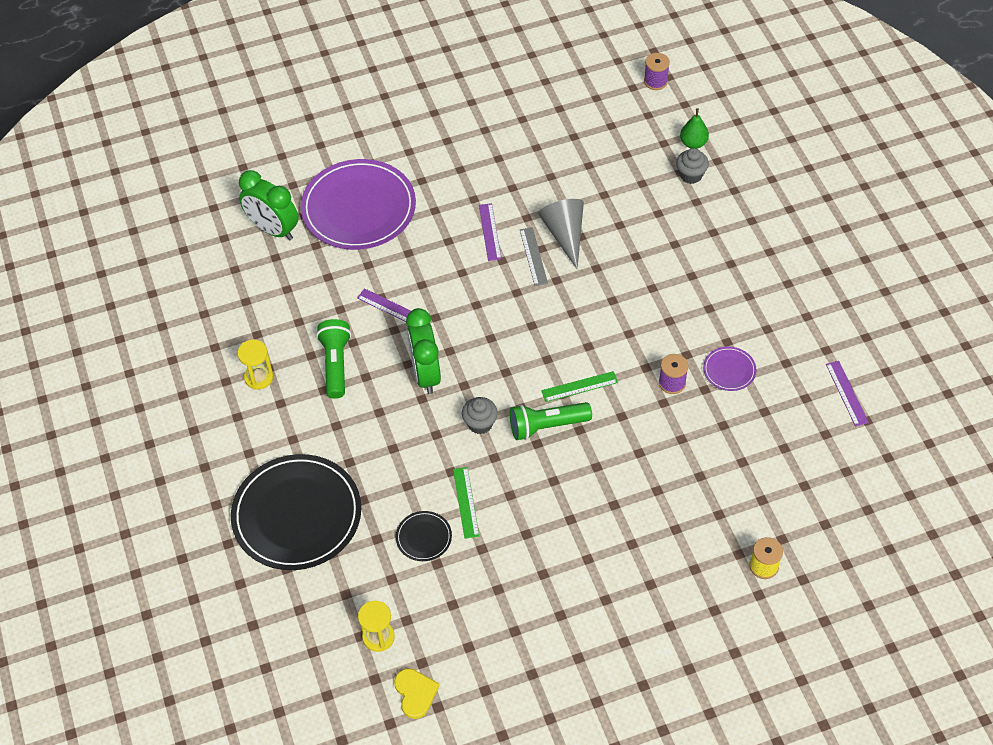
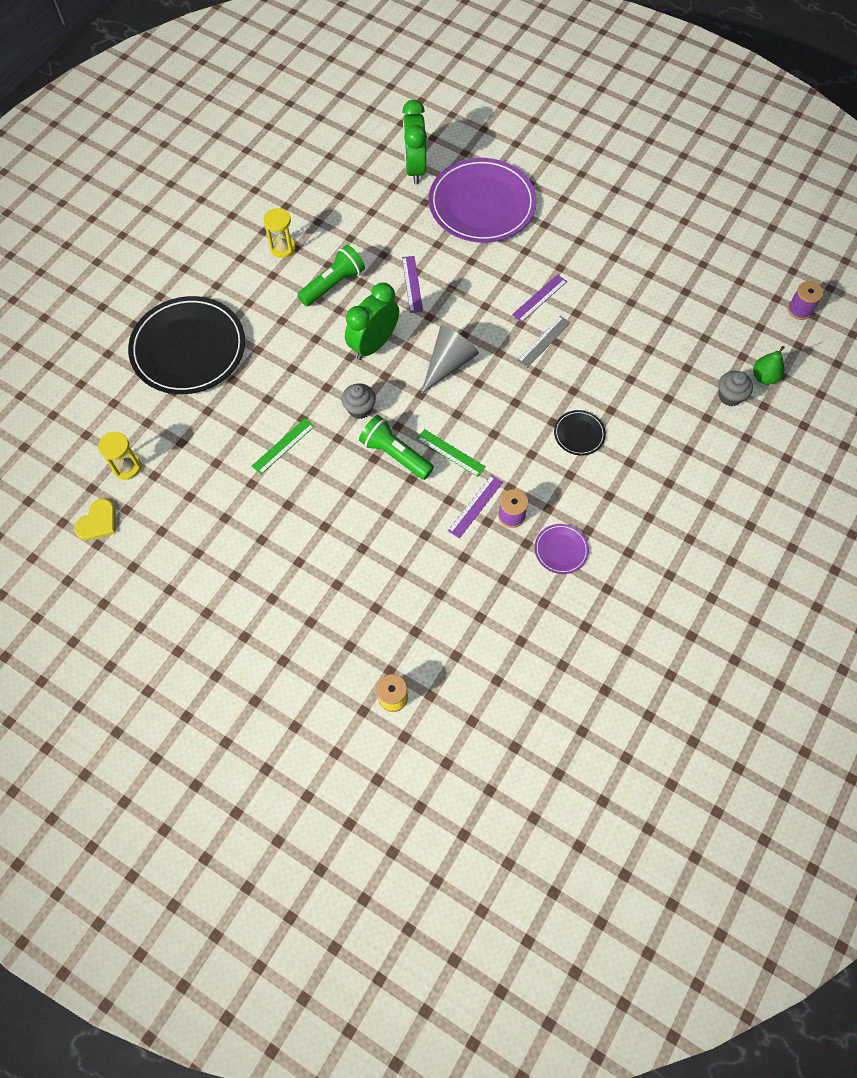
camera: 50 degrees right, 10 degrees up
(424, 537) = (231, 439): black plate -> black plate (579, 434)
(565, 235) = (584, 348): grey cone -> grey cone (448, 363)
(846, 393) = (618, 656): purple ruler -> purple ruler (475, 506)

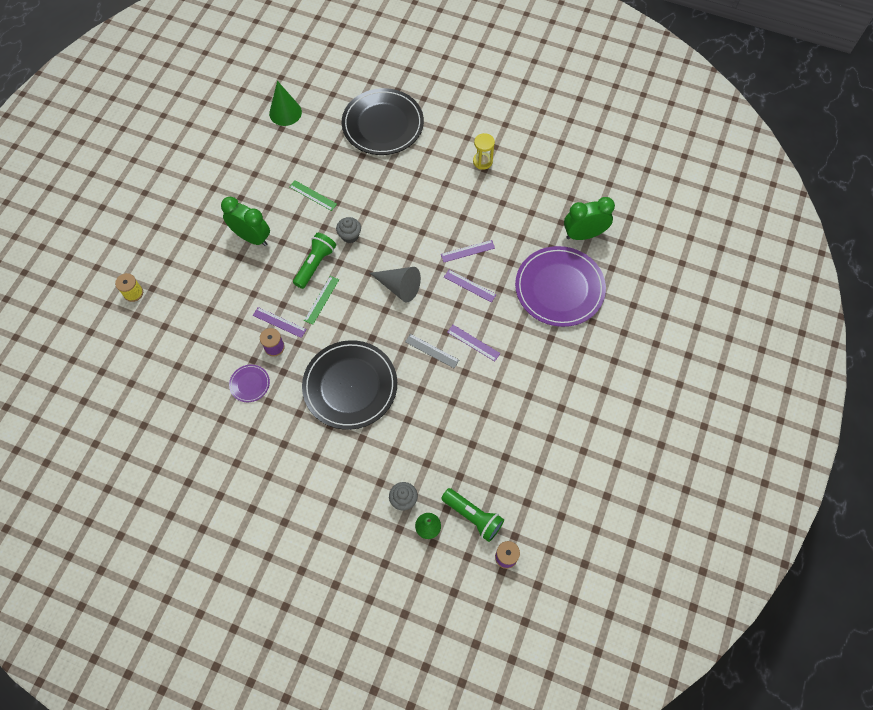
camera: 80 degrees right, 0 degrees up
(98, 522) = (244, 107): yellow heart -> none
(127, 467) = (285, 112): yellow hourglass -> green cone
(333, 284) = (456, 200): green flashlight -> green flashlight (473, 517)
(373, 344) = (407, 235): green clock -> green clock (252, 237)
(461, 289) = (470, 286): none -> purple ruler
(579, 434) = (350, 386): black plate -> black plate, size x2.34

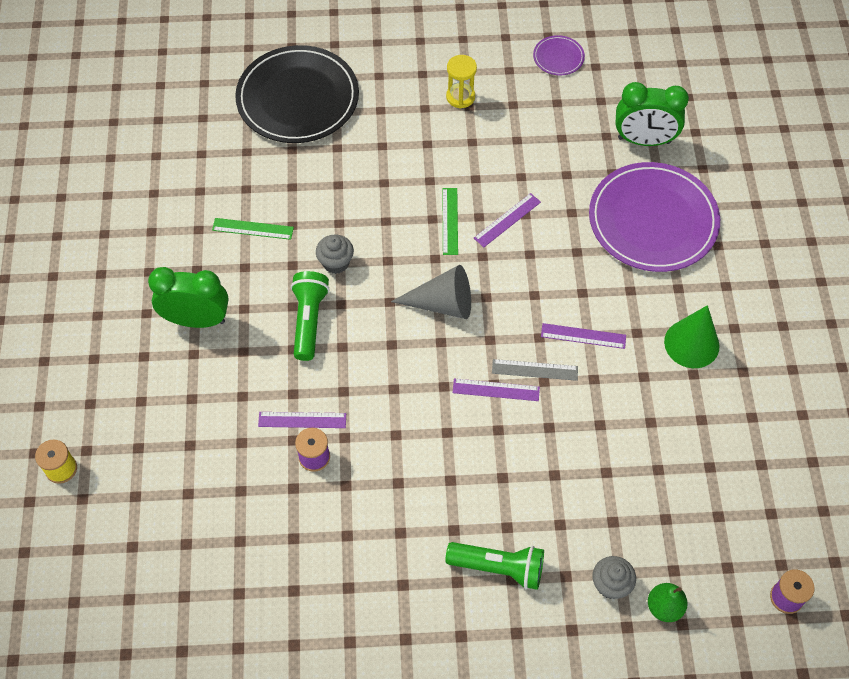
camera: 25 degrees left, 5 degrees down
(250, 384) = (307, 523): purple plate -> purple plate (558, 57)
(285, 112) = (150, 132): green cone -> green cone (691, 343)
(321, 300) = (345, 364): green ruler -> green ruler (450, 221)
(350, 386) = (451, 464): black plate -> none
(470, 286) = (536, 264): purple ruler -> purple ruler (496, 390)
(473, 517) = (714, 564): green flashlight -> green flashlight (499, 568)
(583, 234) = (644, 140): green clock -> green clock turned 135 degrees counterclockwise

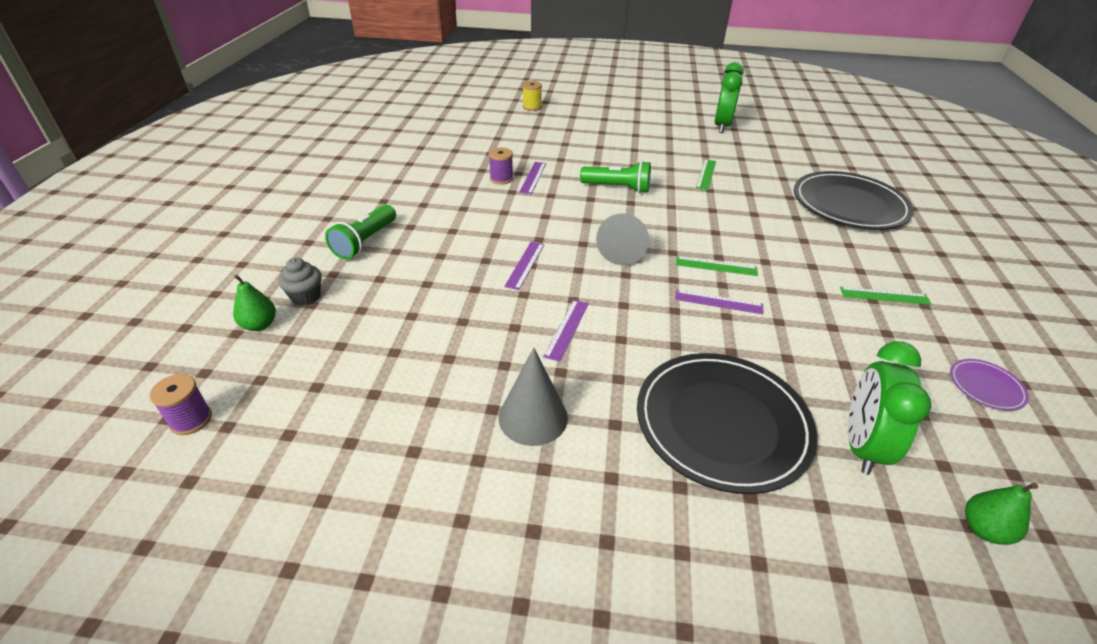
camera: 100 degrees right, 20 degrees down
(196, 320) = (626, 149): green clock -> green clock (722, 126)
(336, 263) = (671, 204): grey cupcake -> none
(460, 97) = (884, 296): yellow hourglass -> green ruler
(507, 220) = (718, 302): purple ruler -> purple ruler turned 45 degrees counterclockwise
(534, 370) = (538, 290): grey ruler -> none
(653, 220) = (722, 423): purple plate -> black plate
(689, 91) = (984, 529): none -> green pear
(691, 343) = (533, 417): green cone -> grey cone

